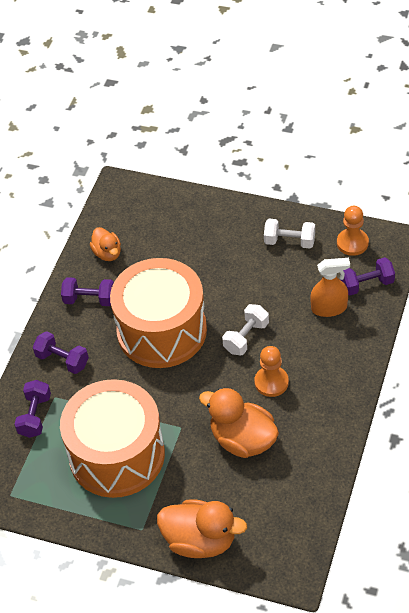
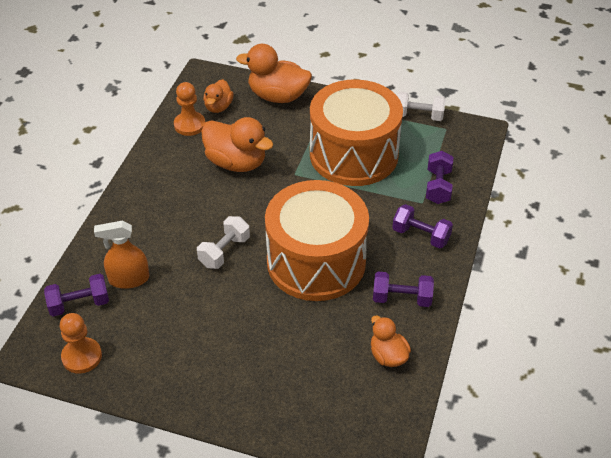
camera: 175 degrees right, 5 degrees down
(270, 521) = (218, 107): none -> orange duck
(271, 382) = (203, 208): orange pawn -> orange pawn (189, 125)
(289, 241) = (159, 362): white dumbbell -> white dumbbell (418, 116)

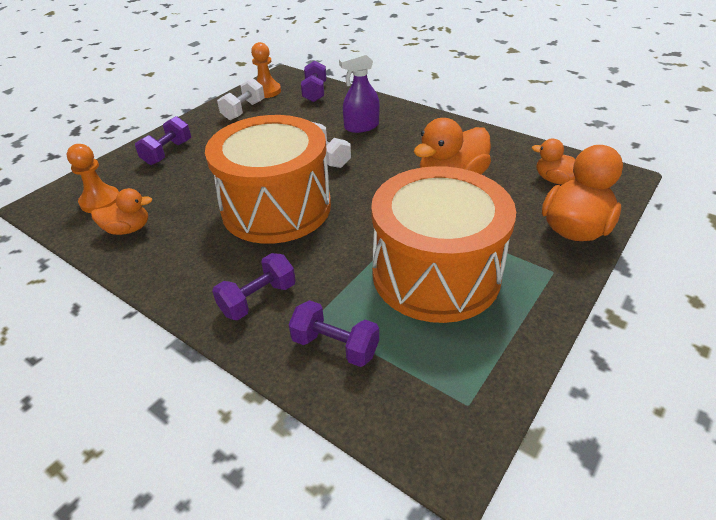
camera: 110 degrees right, 5 degrees down
(129, 279) = (326, 111): orange spray bottle -> none
(157, 240) = (361, 127): none -> purple spray bottle
(189, 125) = (524, 158): orange pawn -> orange pawn (100, 201)
(401, 298) = (183, 256): purple dumbbell -> purple dumbbell (167, 152)
(418, 116) = (509, 374): white dumbbell -> white dumbbell (243, 110)

